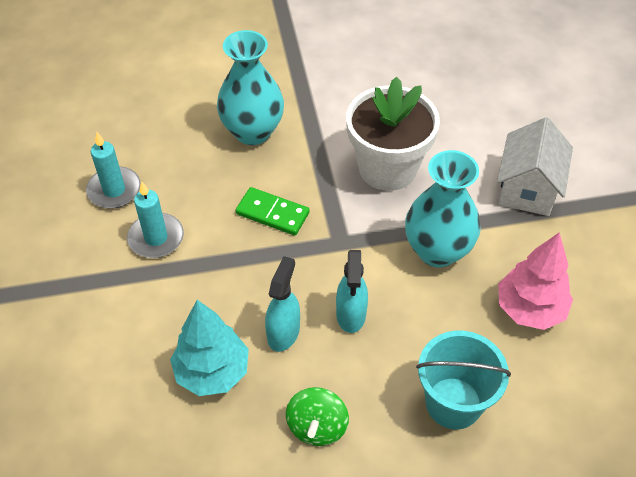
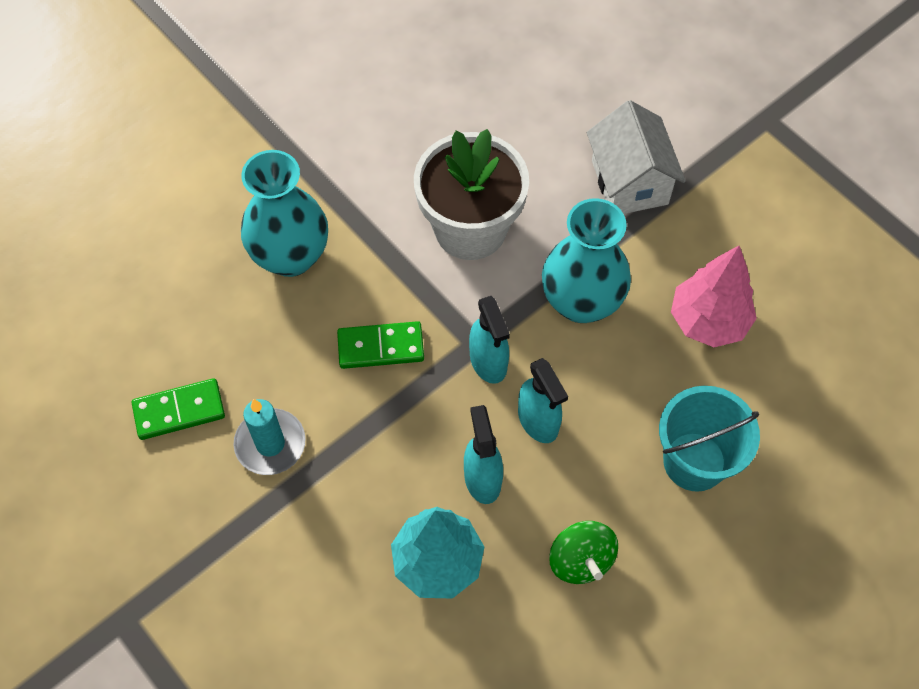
camera: 30 degrees left, 10 degrees up
(114, 190) = (179, 410): turquoise candle -> green domino
(341, 258) = (488, 362): none -> turquoise spray bottle

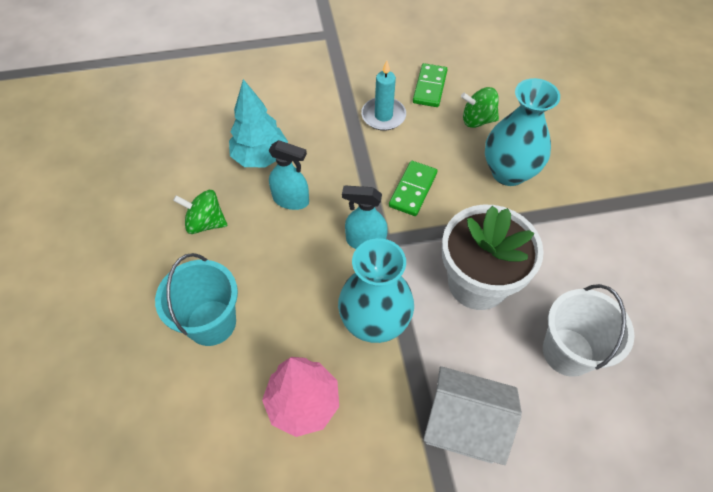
camera: 120 degrees right, 5 degrees down
(215, 325) = (477, 120): none -> green spinning top
(498, 127) = (568, 352): none -> white bucket
(538, 421) = (305, 247): turquoise spray bottle -> none

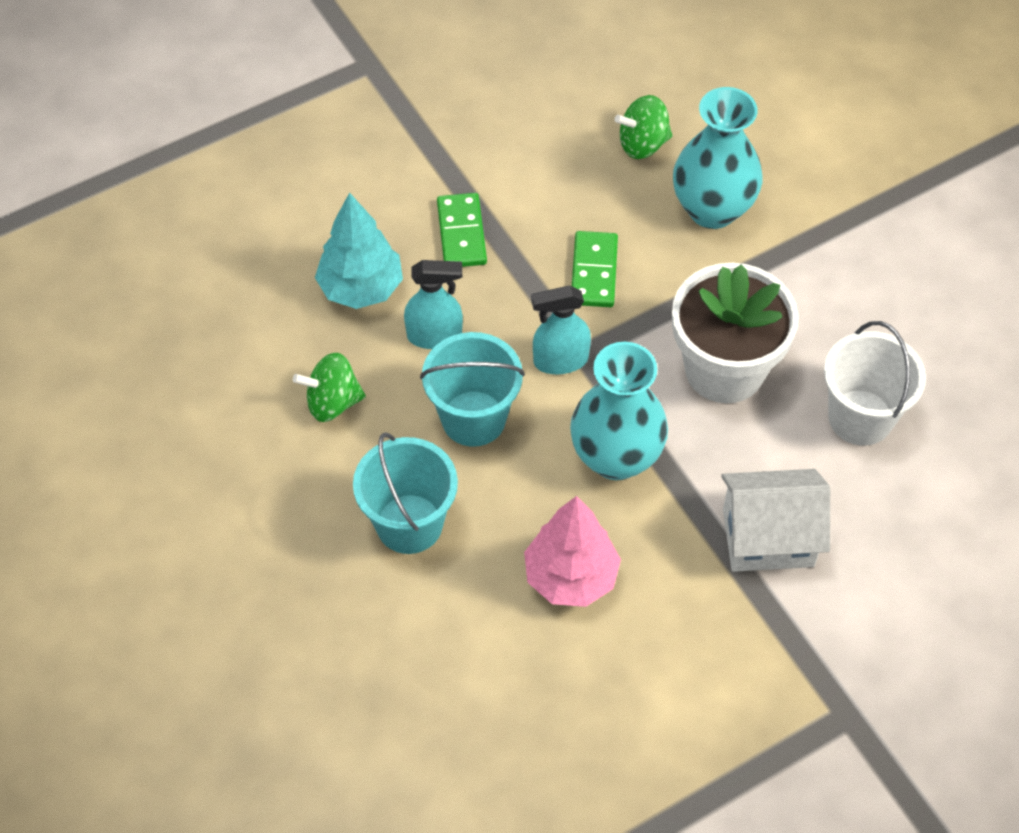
camera: 20 degrees left, 0 degrees up
(290, 262) = (473, 418): none -> turquoise bucket
(383, 116) = (508, 175): turquoise candle -> none
(430, 87) = (556, 112): green domino -> green domino (462, 233)

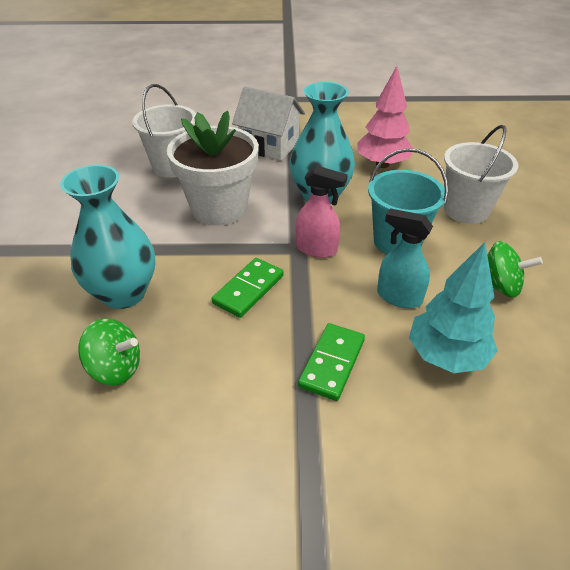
camera: 150 degrees left, 15 degrees down
(409, 524) = (466, 210): turquoise bucket -> white bucket
(560, 360) = (317, 249): turquoise spray bottle -> pink spray bottle

